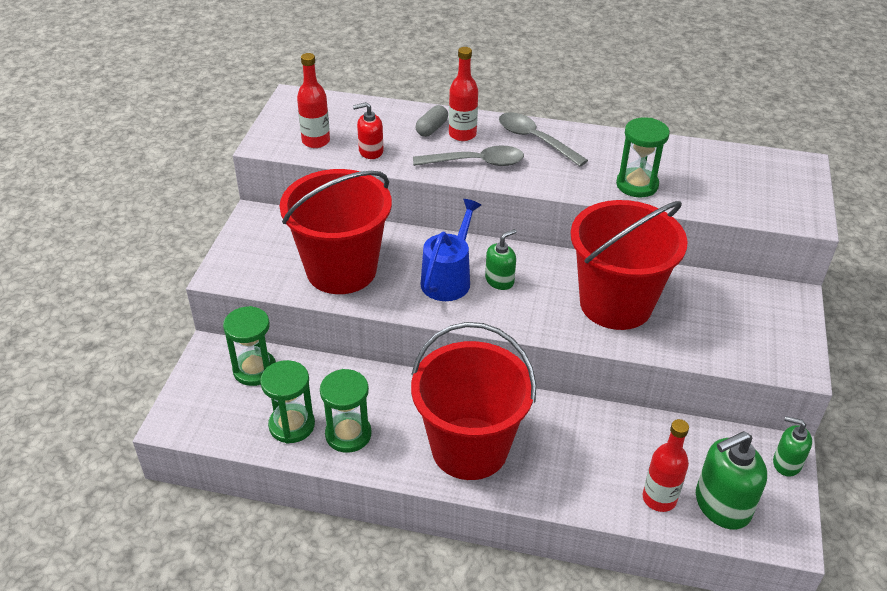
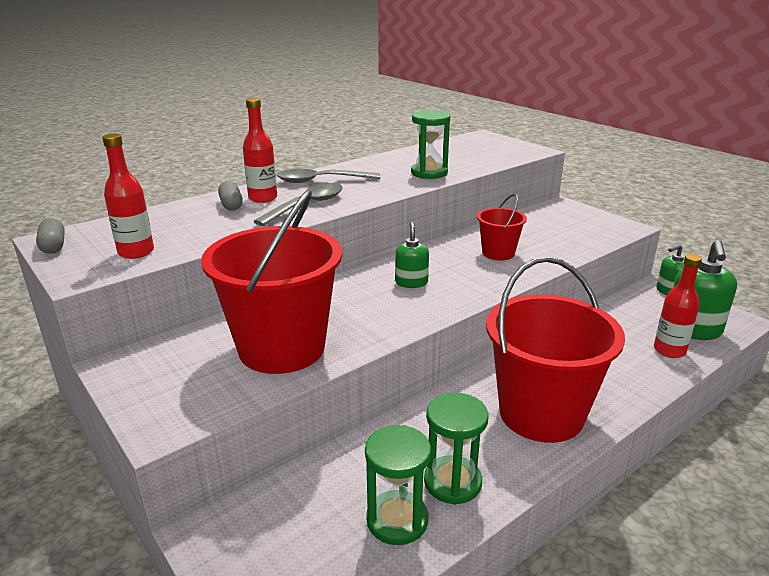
camera: 50 degrees left, 15 degrees down
(255, 370) = (281, 510): green hourglass -> none
(287, 106) = (53, 246): none -> grey capsule
(370, 151) = (205, 235): red soap dispenser -> none
(449, 278) = (376, 301): blue watering can -> none
(616, 304) = (498, 253): red bucket -> red bucket, size x0.49

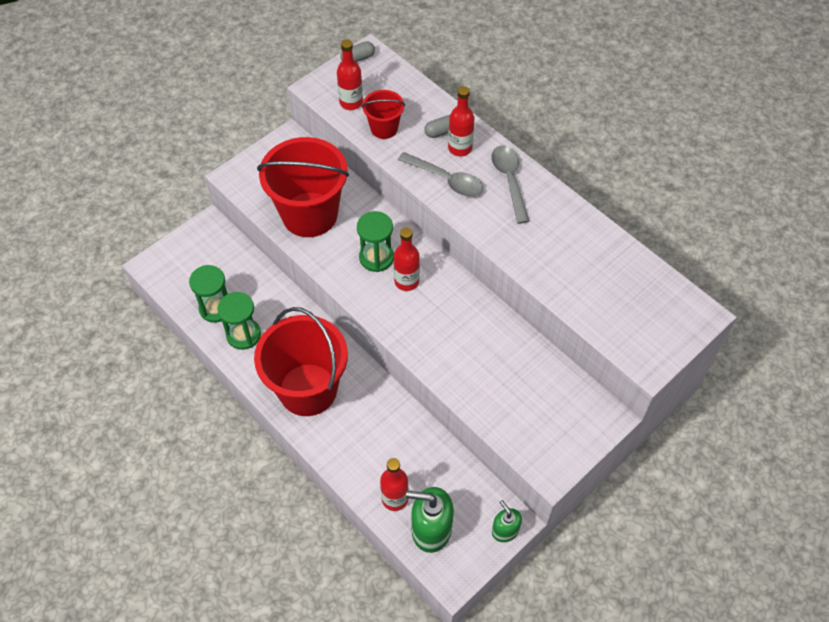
camera: 85 degrees right, 30 degrees up
(411, 282) = (406, 281): green soap dispenser -> red bottle
(429, 173) = (546, 263): green hourglass -> green hourglass (376, 257)
(498, 253) = (469, 346): red bucket -> red bucket (384, 128)

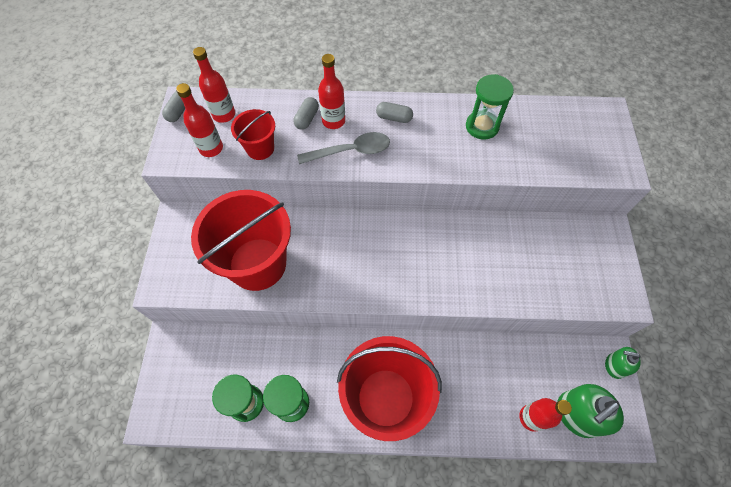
camera: 45 degrees left, 5 degrees up
(376, 257) = (345, 253): green hourglass -> green hourglass (482, 126)
(406, 281) = (385, 252): red bottle -> red bottle (224, 114)
(509, 180) = (394, 118): grey spoon -> grey capsule

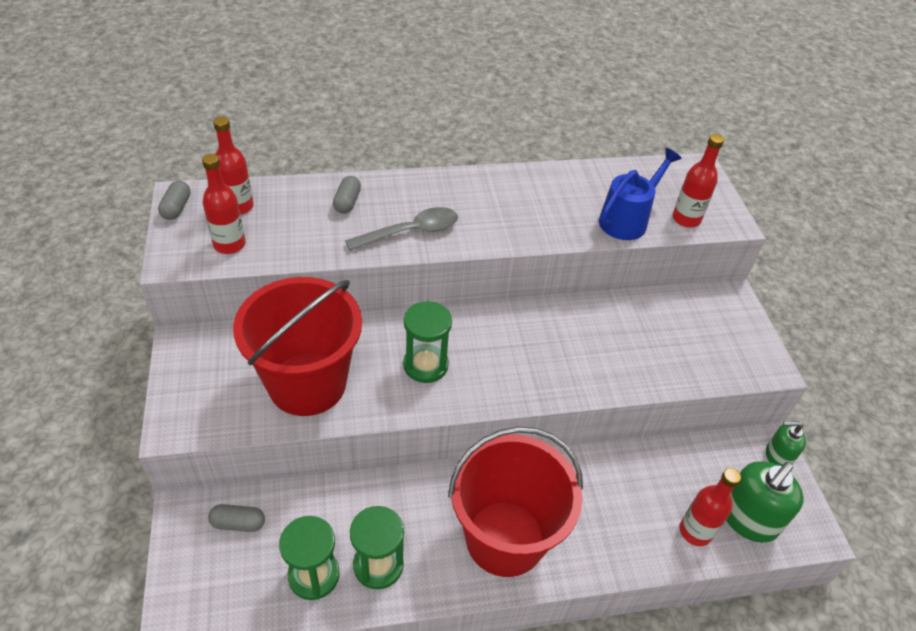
camera: 15 degrees left, 15 degrees down
(260, 148) = (295, 239): red bucket -> none
(333, 121) = (381, 202): red bottle -> red bottle (686, 219)
(394, 118) = (455, 193): grey capsule -> grey capsule (238, 523)
(482, 126) = (561, 193): green hourglass -> green hourglass (425, 365)
(532, 158) = (628, 219): none -> blue watering can

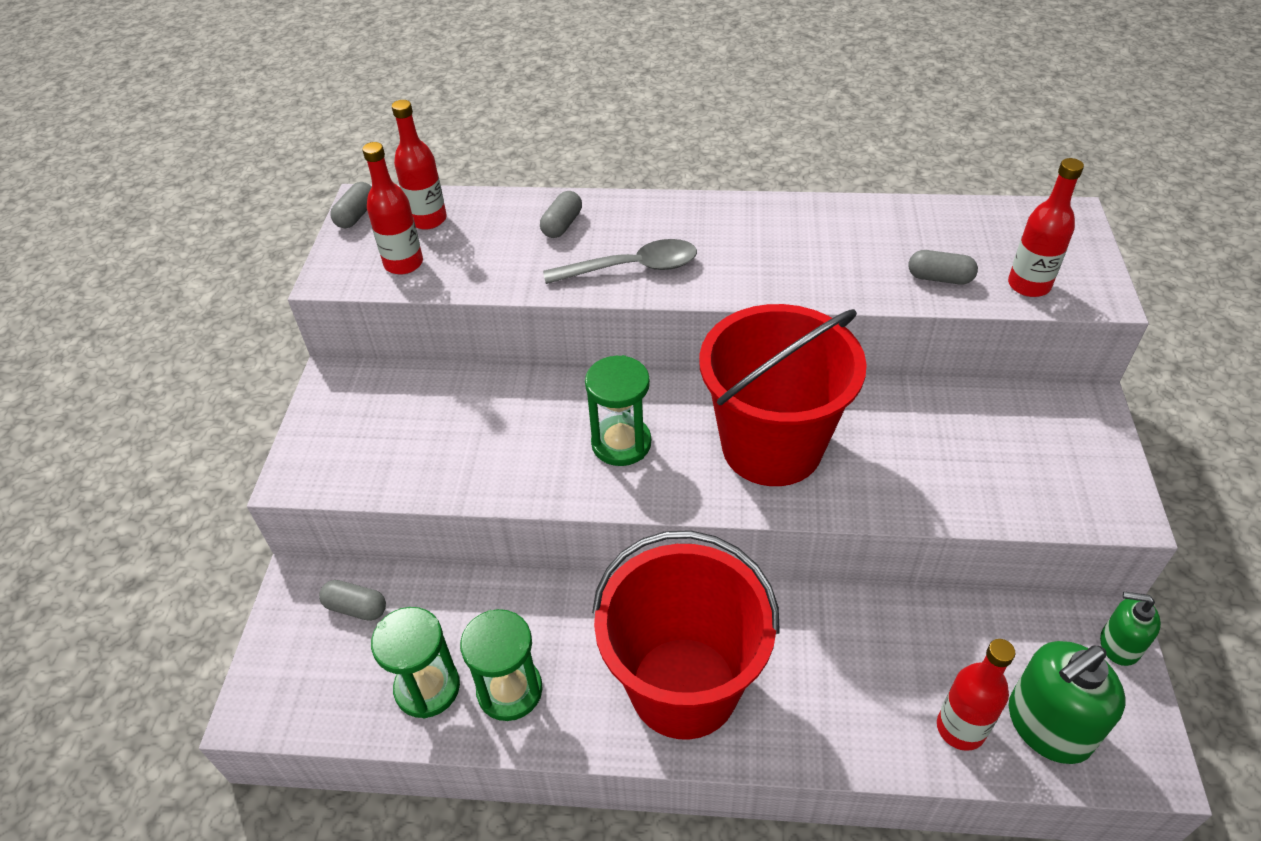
camera: 20 degrees right, 0 degrees up
(307, 384) = (466, 447): red bucket -> red bucket (772, 446)
(628, 219) = (939, 278): blue watering can -> grey capsule

